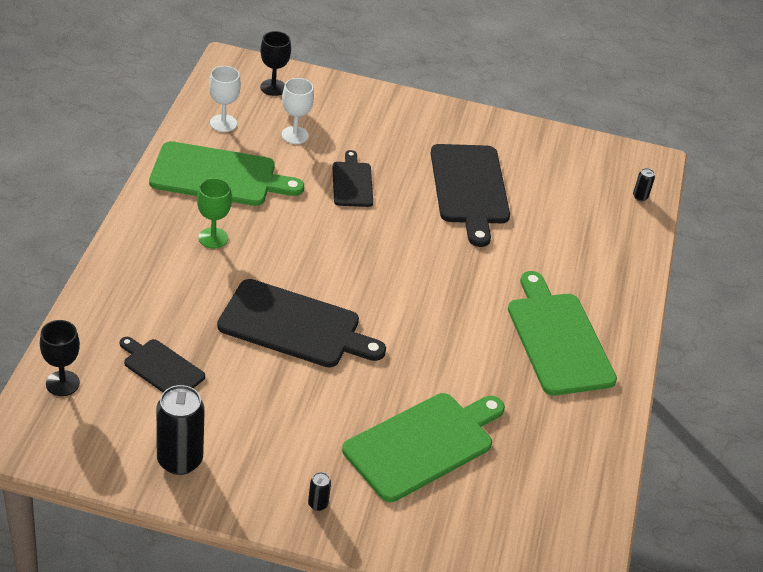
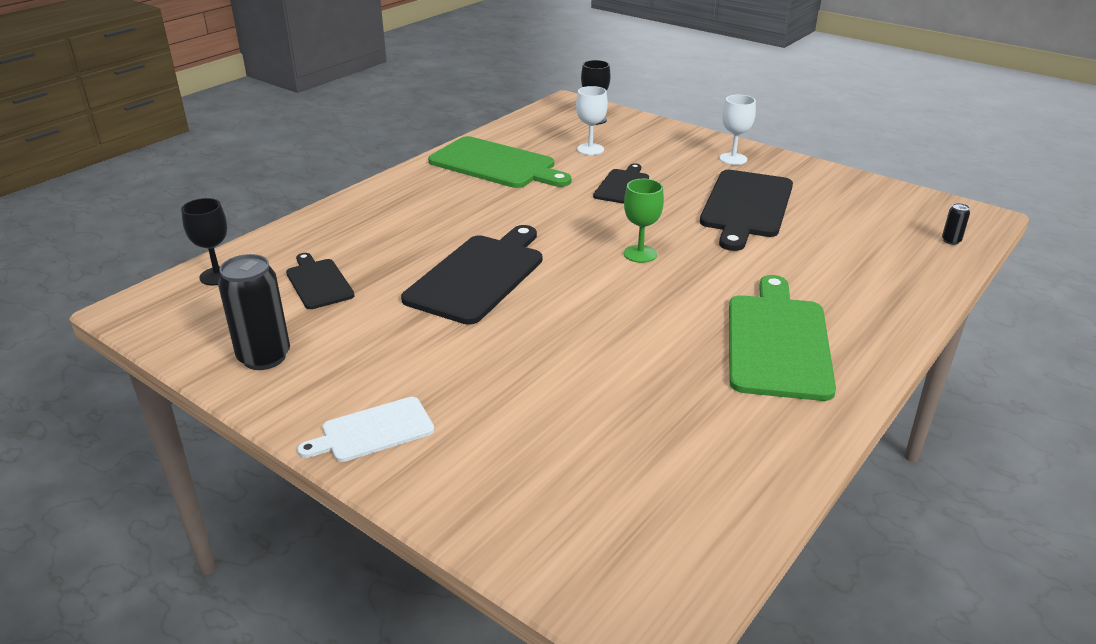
camera: 30 degrees right, 10 degrees down
(213, 238) = (454, 202): green goblet -> green goblet (640, 254)
(223, 123) = (529, 134): white goblet -> white goblet (733, 159)
(294, 326) = (478, 276): black cutting board -> black cutting board turned 105 degrees counterclockwise
(318, 504) = (373, 431): black can -> white cutting board
(423, 444) = (542, 403): green cutting board -> none

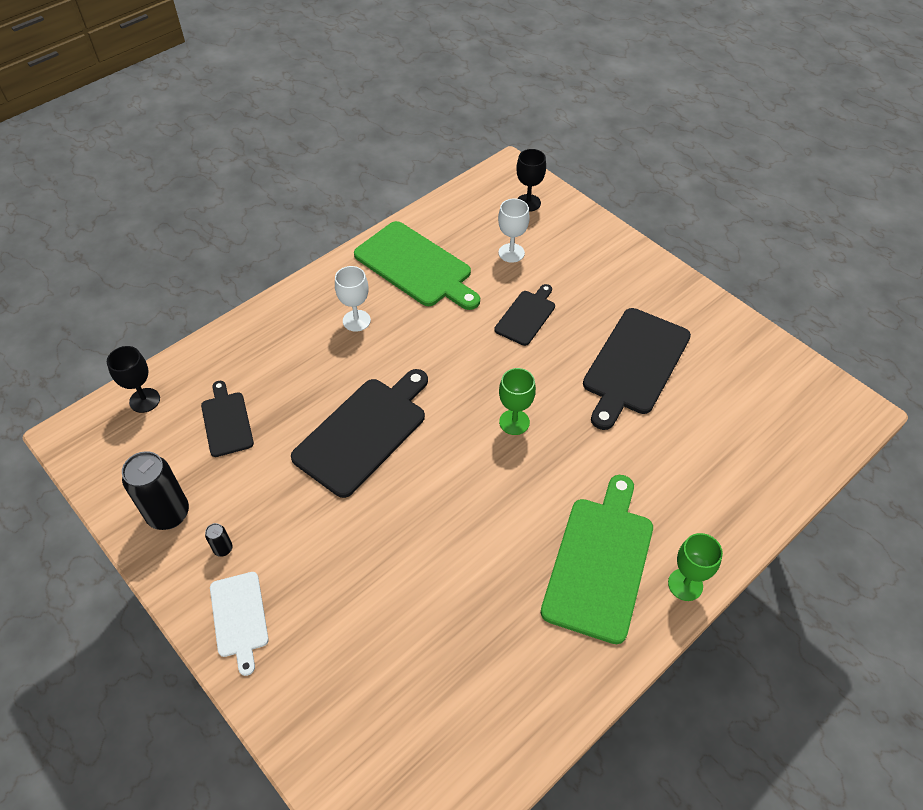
camera: 10 degrees right, 20 degrees up
(373, 431) = (239, 617): white cutting board -> white cutting board turned 90 degrees counterclockwise
(733, 159) = (646, 286): white goblet -> white goblet (356, 320)
(877, 348) = (685, 584): none -> green goblet
(951, 241) = (813, 444): black can -> black can (223, 549)

